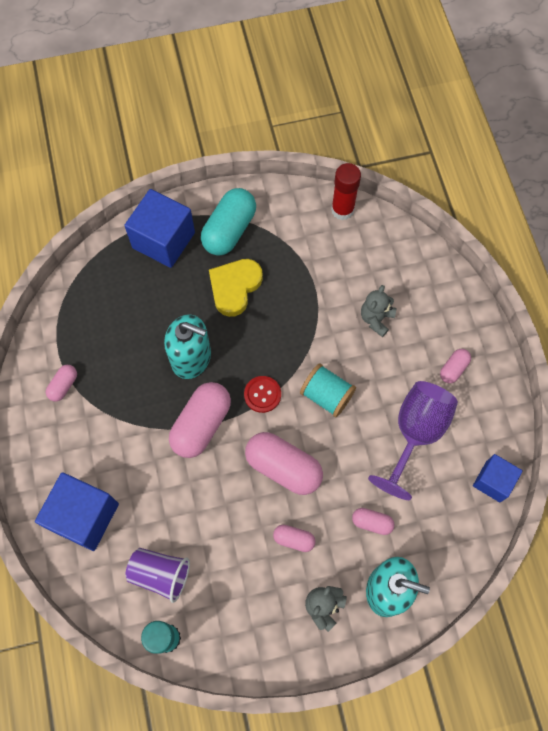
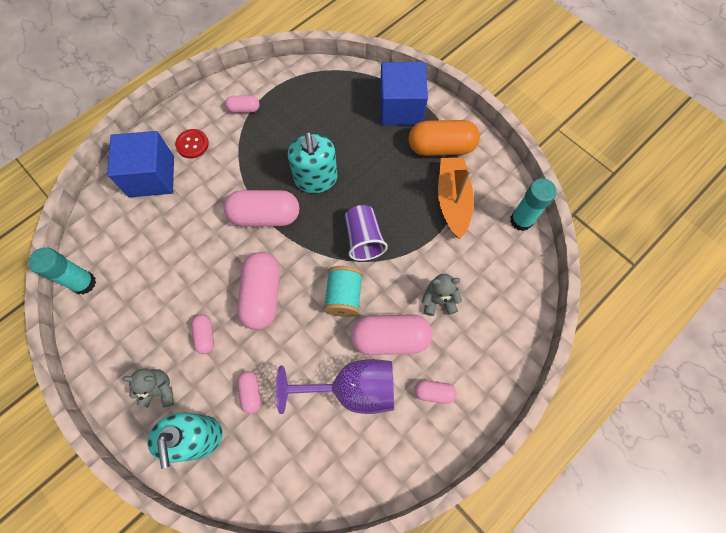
camera: 60 degrees right, 0 degrees up
(160, 574) = (131, 251): purple cup -> purple cup (363, 239)
(229, 230) = (441, 147): turquoise capsule -> orange capsule
(234, 287) = (394, 177): yellow heart -> none
(262, 394) = (315, 246): red button -> red button (192, 144)
(289, 252) = (452, 200): none -> orange boat
(342, 210) = (521, 220): red glue stick -> turquoise glue stick
(387, 377) = (390, 338): none -> pink capsule
(493, 481) = (346, 485): blue cube -> none

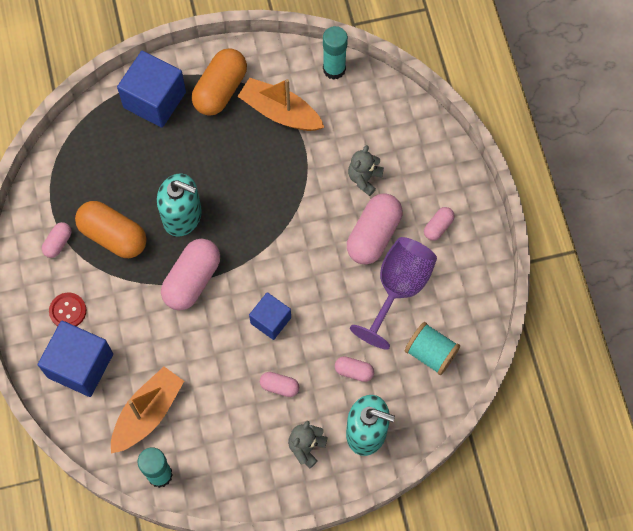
camera: 60 degrees left, 0 degrees up
(133, 245) = (147, 413): none -> orange boat
(262, 295) = (270, 320): pink capsule -> blue cube
(271, 141) = (113, 236): none -> orange capsule
(344, 296) = (313, 252): turquoise spool -> turquoise spool (430, 353)
(363, 239) = (270, 207): purple cup -> none

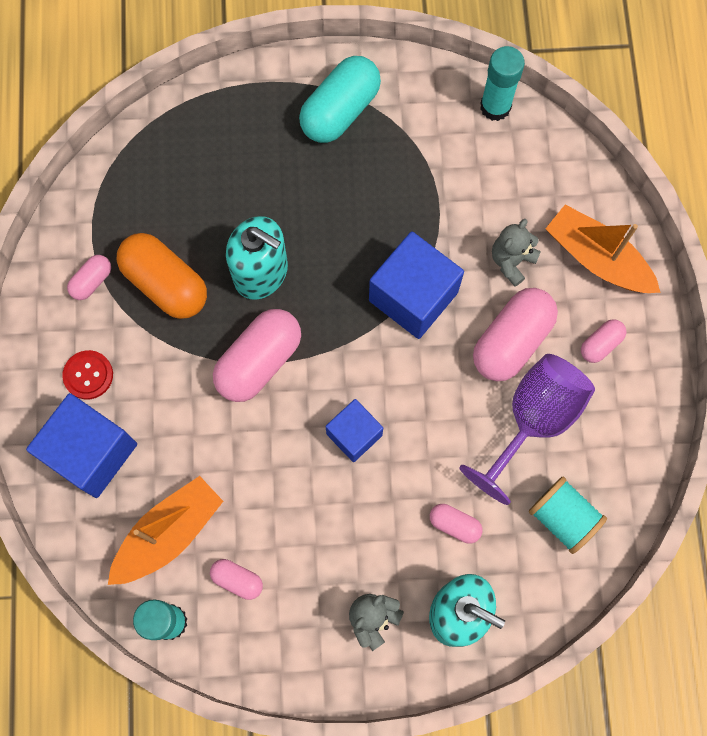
camera: 10 degrees right, 5 degrees up
(154, 100) = (252, 110): blue cube -> blue cube (413, 296)
(220, 90) = (340, 110): orange capsule -> turquoise capsule
(279, 386) = (351, 528): pink capsule -> pink capsule (237, 580)
(280, 112) = (414, 153): orange boat -> orange boat (597, 258)

